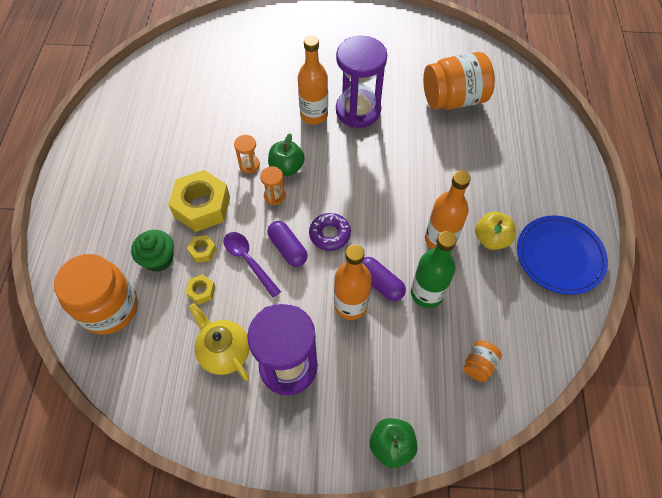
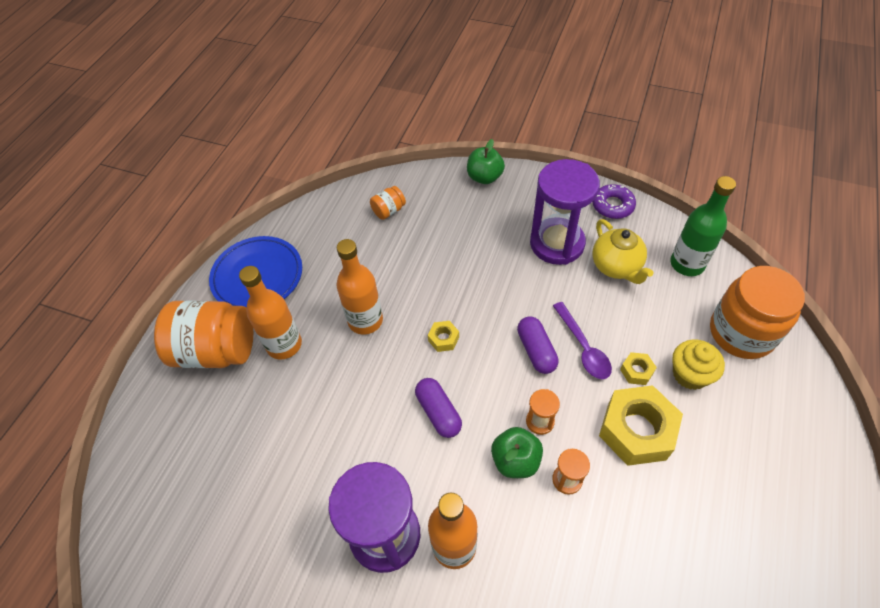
camera: 160 degrees left, 5 degrees down
(158, 259) = (690, 374): green cupcake -> yellow cupcake
(201, 291) = (638, 327): yellow nut -> yellow nut (443, 339)
(330, 234) = (484, 355): purple donut -> purple donut (613, 205)
(350, 305) = (484, 279): orange bottle -> orange bottle (284, 345)
(380, 283) = (447, 292): purple capsule -> purple capsule (438, 412)
(427, 293) = (405, 273): green bottle -> green bottle (687, 264)
(453, 99) = (237, 515): orange jar -> orange jar (216, 350)
(491, 239) = (312, 308): yellow apple -> none

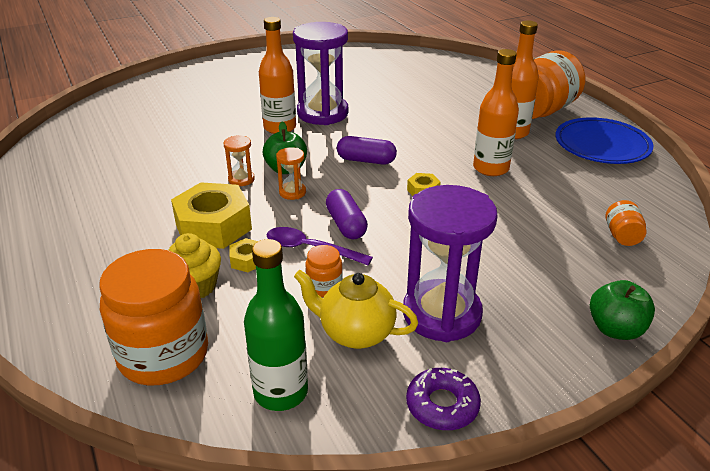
camera: 130 degrees right, 20 degrees down
(536, 350) = (346, 224): purple capsule -> purple capsule turned 45 degrees clockwise
(604, 309) = (324, 287): none -> orange jar

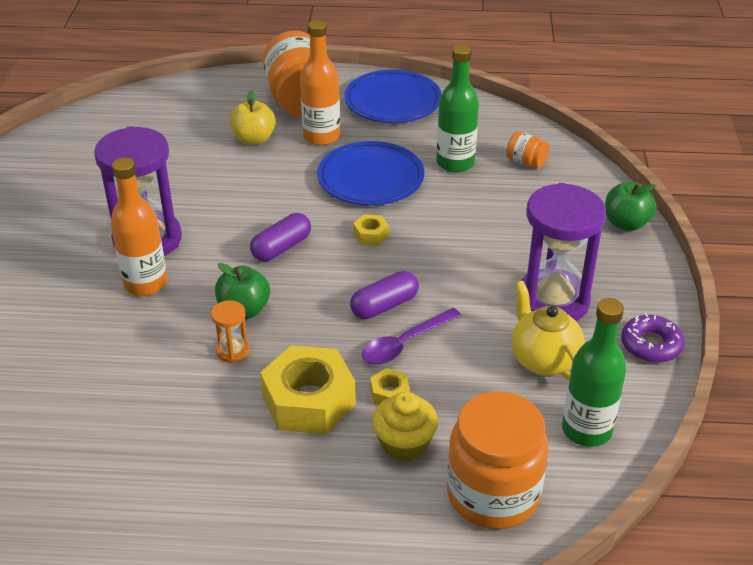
camera: 60 degrees left, 5 degrees up
(292, 192) = (295, 321): orange hourglass -> none
(324, 287) = (469, 355): orange jar -> none
(346, 224) = (384, 306): purple capsule -> purple capsule turned 45 degrees counterclockwise
(355, 333) = (543, 359): yellow teapot -> yellow teapot turned 105 degrees clockwise
(471, 110) = (254, 139): none -> yellow apple
(491, 168) = (370, 178): orange bottle -> blue plate
(566, 199) = (455, 163): none -> green bottle

